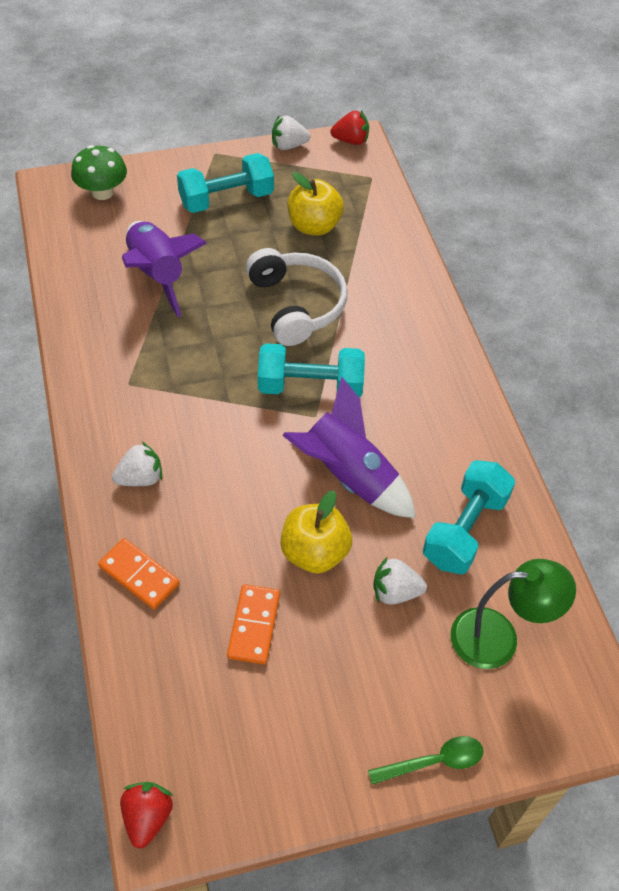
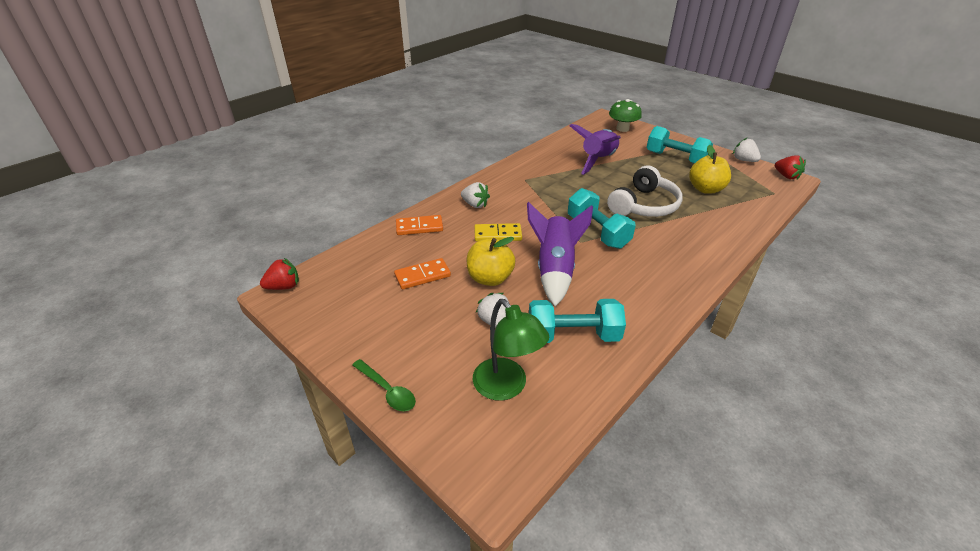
camera: 60 degrees right, 15 degrees down
(139, 575) = (419, 227): orange domino -> orange domino turned 75 degrees clockwise
(232, 492) = (498, 234): none -> yellow domino

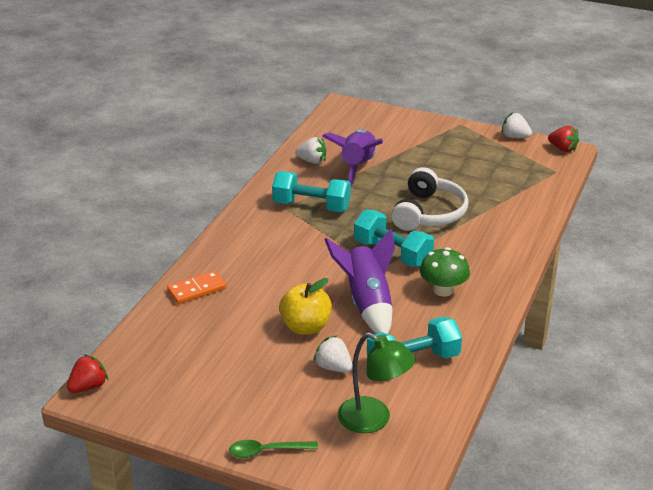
camera: 20 degrees left, 5 degrees down
(387, 391) = (266, 451): green spoon -> green spoon turned 150 degrees clockwise
(422, 275) = (233, 340): orange domino -> none
(475, 204) = (244, 250): white strawberry -> white strawberry (312, 161)
(498, 234) = (289, 279): yellow domino -> none
(622, 129) = (368, 119): green mushroom -> green mushroom (443, 290)
(675, 158) = (442, 148): turquoise dumbbell -> turquoise dumbbell (311, 206)
(705, 189) = (485, 181): yellow apple -> none

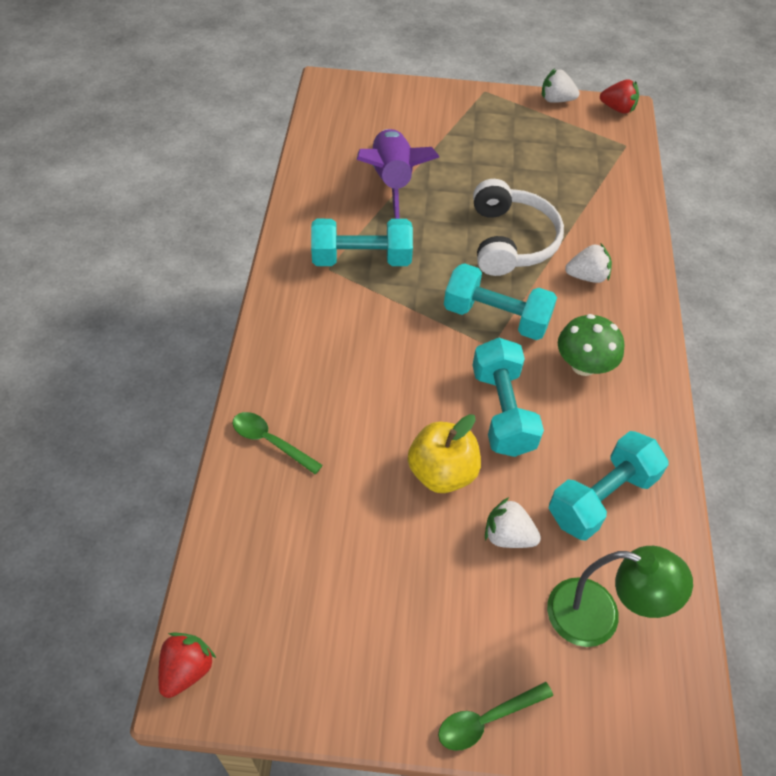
camera: 20 degrees left, 20 degrees up
(197, 290) = (270, 441): orange domino -> green spoon
(312, 161) = (331, 183): white strawberry -> white strawberry (587, 276)
(367, 303) = (502, 411): purple rocket -> turquoise dumbbell

